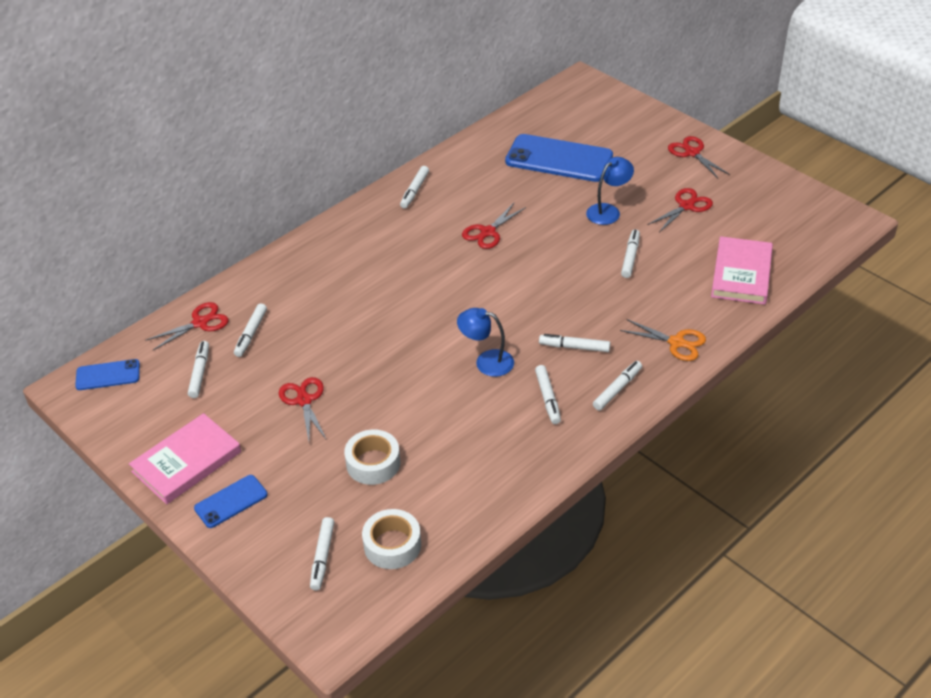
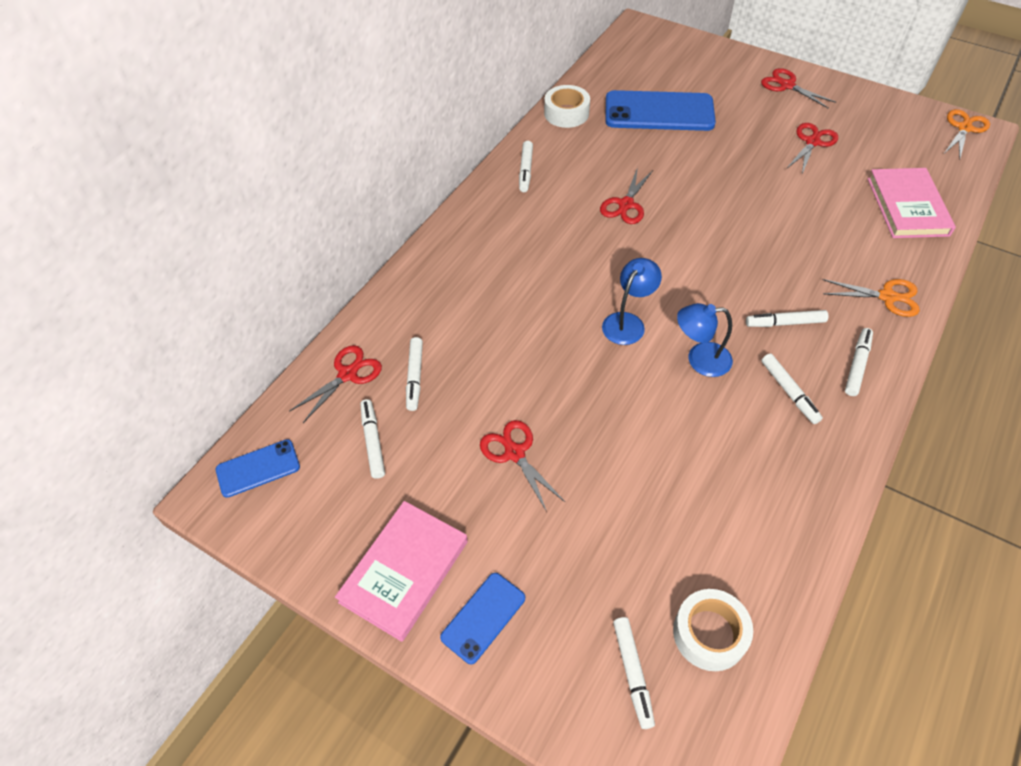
camera: 15 degrees left, 10 degrees up
(373, 463) = (634, 521): white tape -> white tape (566, 113)
(608, 211) = (738, 160): blue lamp -> blue lamp (628, 322)
(630, 257) = (787, 207): white marker -> none
(840, 216) = (964, 128): none -> orange scissors

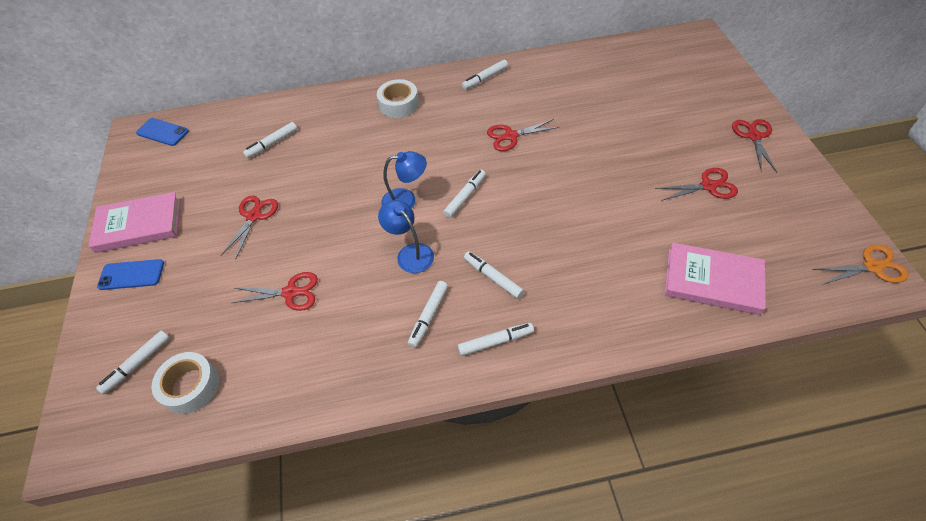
camera: 50 degrees right, 0 degrees up
(348, 374) = (250, 119): red scissors -> red scissors (291, 292)
(373, 442) = (213, 158): white marker -> white marker (465, 196)
(566, 113) = (561, 60): white tape -> white tape (399, 104)
(659, 112) = (624, 96): blue phone -> none
(887, 297) = (590, 322): orange scissors -> none
(907, 206) = (712, 281): pink book -> pink book turned 60 degrees clockwise

